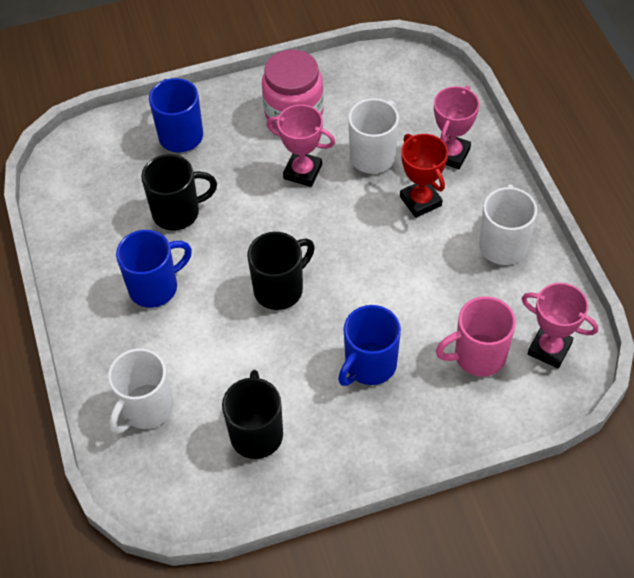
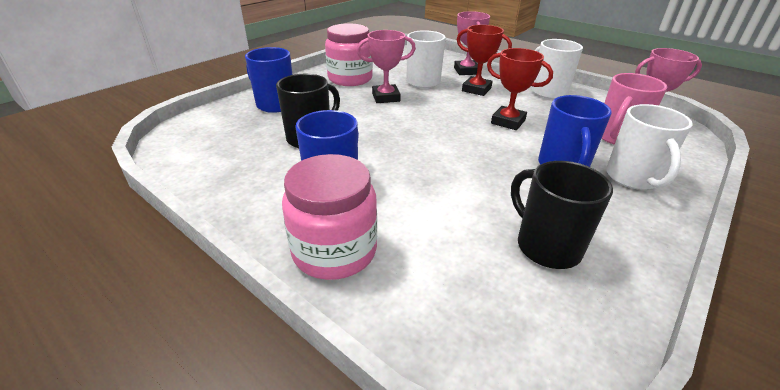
camera: 35 degrees left, 20 degrees down
(109, 357) = (334, 251): none -> pink jar
(146, 408) = (418, 277): white mug -> white mug (633, 178)
(280, 289) = (441, 151): black mug -> none
(391, 276) = (508, 122): none -> red trophy

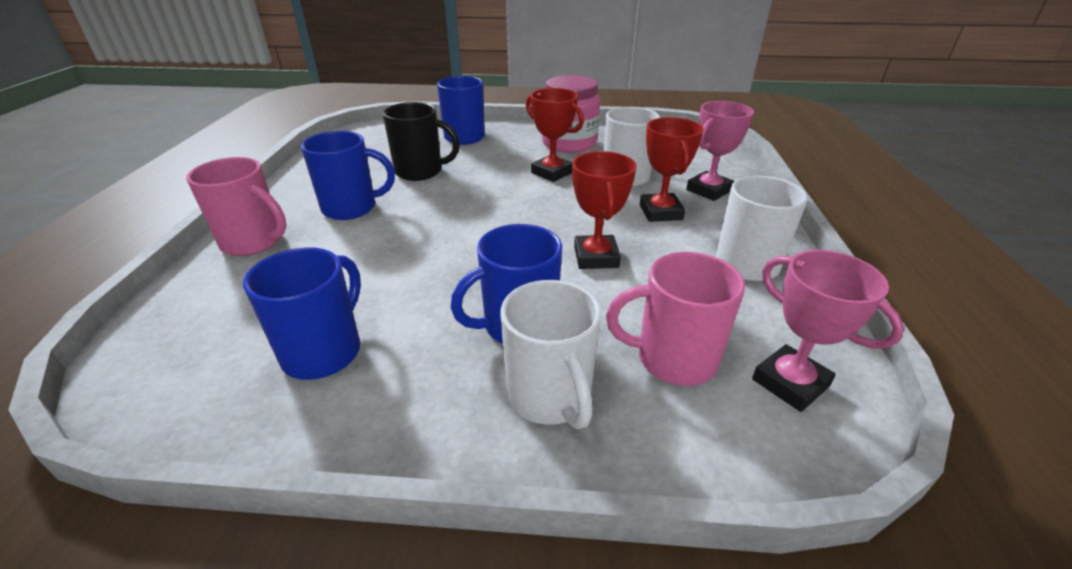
camera: 55 degrees right, 0 degrees up
(334, 251) = (254, 242): pink jar -> pink mug
(386, 97) = (552, 172): pink trophy -> red trophy
(546, 246) = (324, 351): black mug -> blue mug
(633, 178) = (550, 397): white mug -> white mug turned 75 degrees counterclockwise

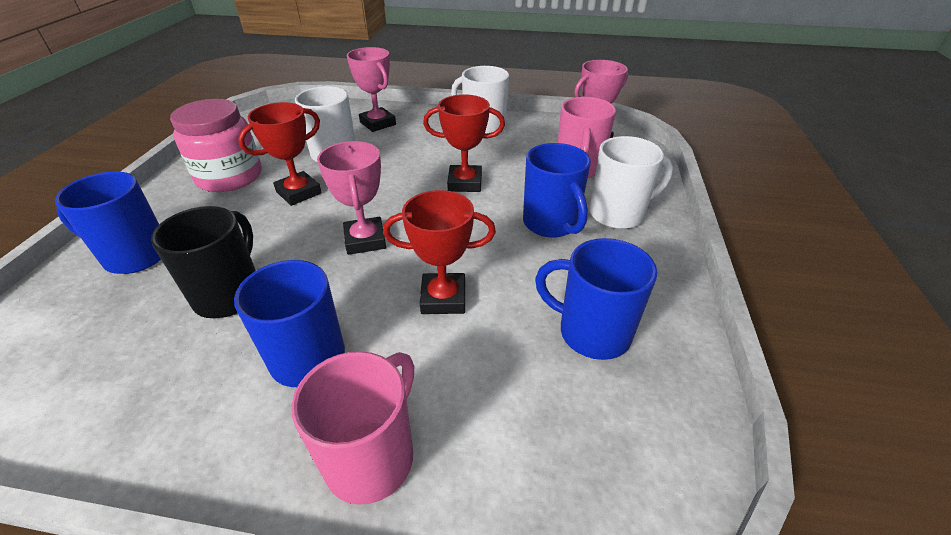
camera: 85 degrees left, 5 degrees up
(483, 211) = (365, 240): none -> pink trophy
(660, 212) = (405, 147): red trophy -> red trophy (443, 298)

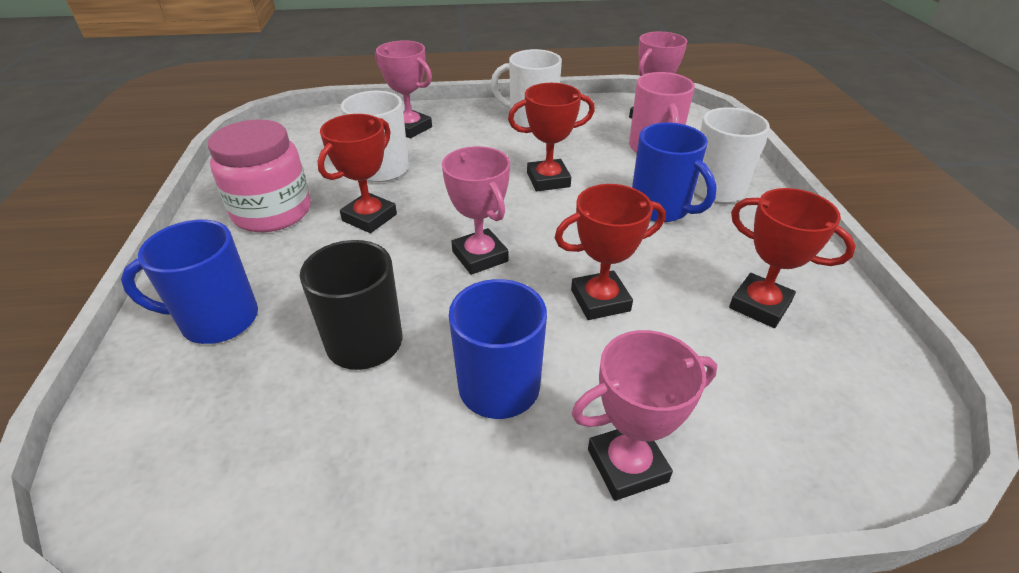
camera: 15 degrees left, 0 degrees up
(372, 457) = (627, 465): pink mug -> pink trophy
(591, 332) = (759, 305): blue mug -> red trophy

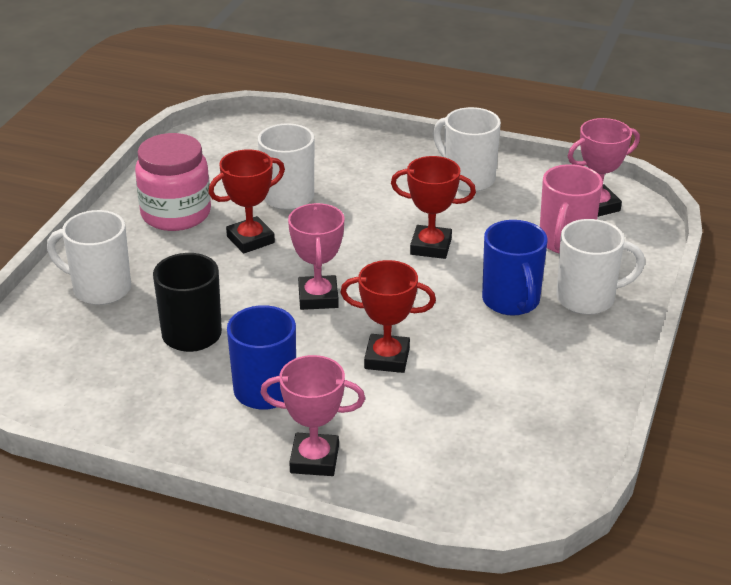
camera: 25 degrees right, 5 degrees down
(217, 320) = (100, 289): blue mug -> white mug
(410, 128) = (341, 159): pink trophy -> none
(759, 305) = (514, 401): red trophy -> none

